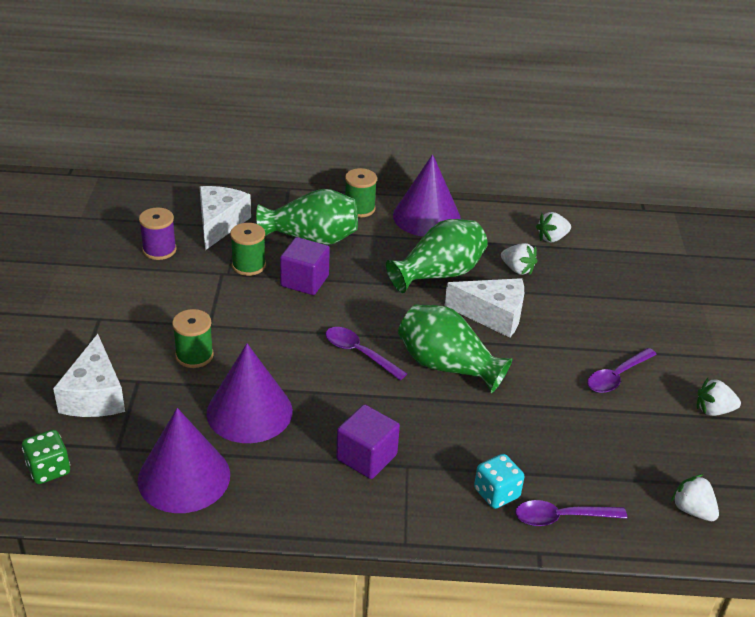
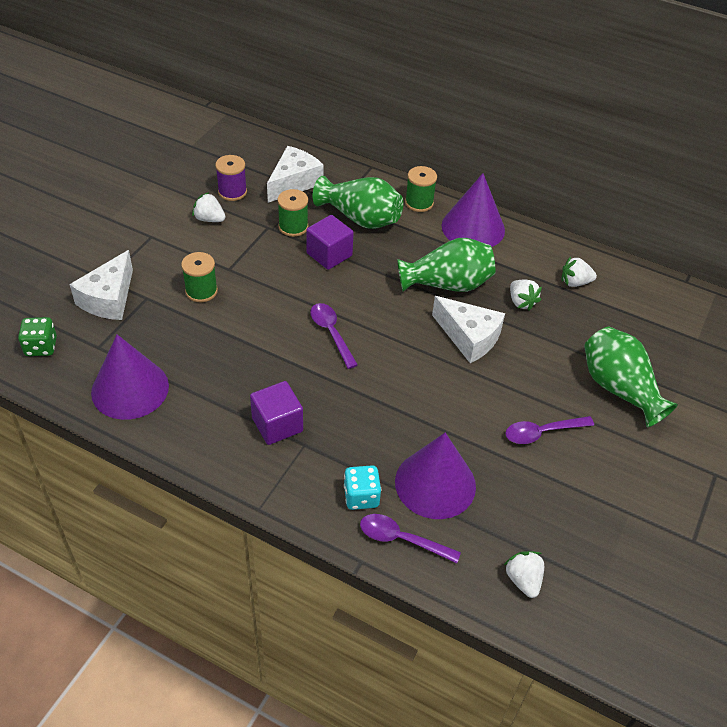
camera: 25 degrees right, 10 degrees up
(249, 411) = (212, 353): purple cone -> purple cone (435, 483)
(447, 366) = (397, 370): green vase -> green vase (619, 388)
(713, 410) = (611, 497): white strawberry -> white strawberry (209, 219)

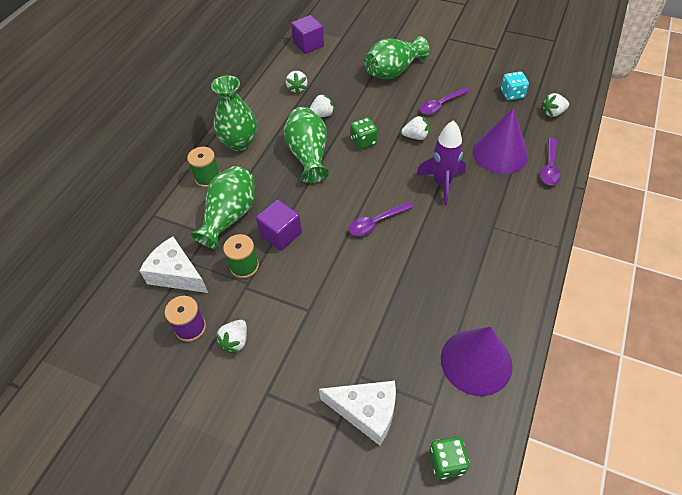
camera: 90 degrees left, 5 degrees up
(201, 291) = (342, 328): green spool -> none
(277, 424) = (480, 246): purple cube -> purple cube (308, 44)
(361, 497) = (525, 190): turquoise dice -> turquoise dice (512, 94)
(385, 406) = (442, 183): none -> purple rocket
(469, 337) = (363, 141): white cheese -> green dice
(473, 227) = (239, 143): purple cone -> green vase
(475, 392) = (416, 136): none -> white strawberry
(542, 433) = (441, 105): purple spoon -> purple spoon turned 75 degrees clockwise

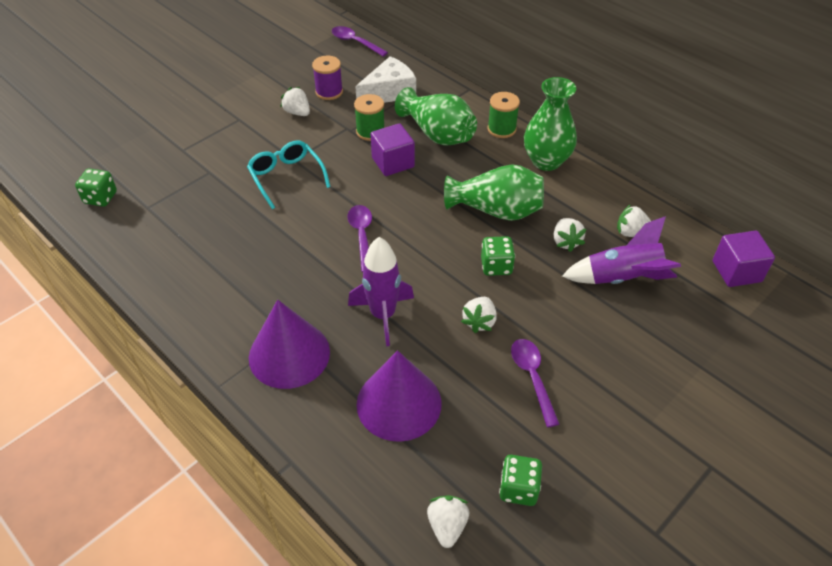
camera: 110 degrees right, 5 degrees down
(335, 305) = (286, 177): none -> turquoise glasses
(341, 85) = (622, 278): none -> purple rocket
(366, 412) = (177, 167): white cheese -> none
(393, 71) = (636, 350): green vase -> none
(476, 361) = (157, 250): purple cone -> purple cone (289, 354)
(512, 94) = (518, 489): turquoise dice -> green dice
(549, 167) = (340, 451): purple spoon -> purple spoon (355, 42)

